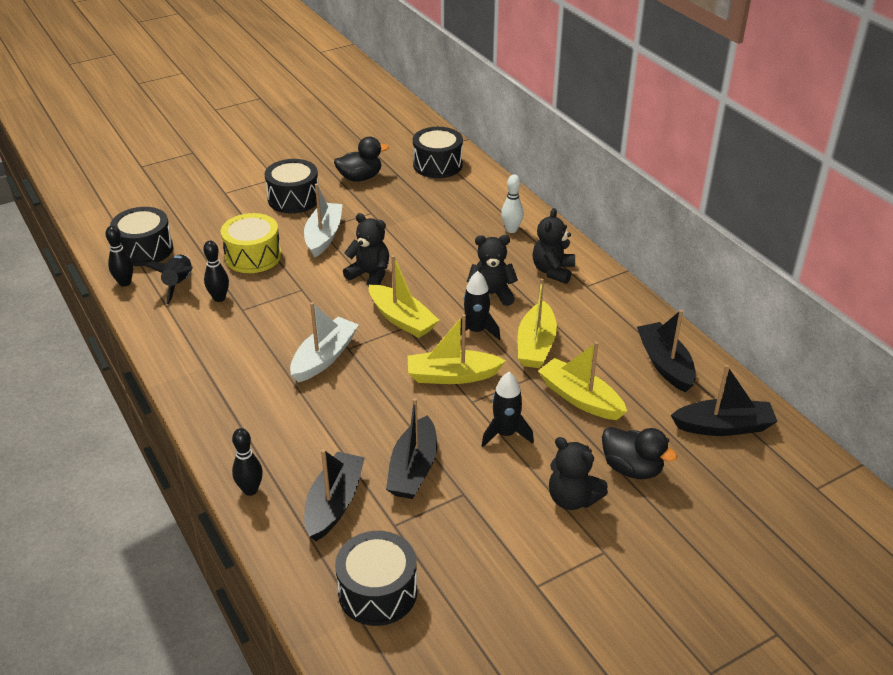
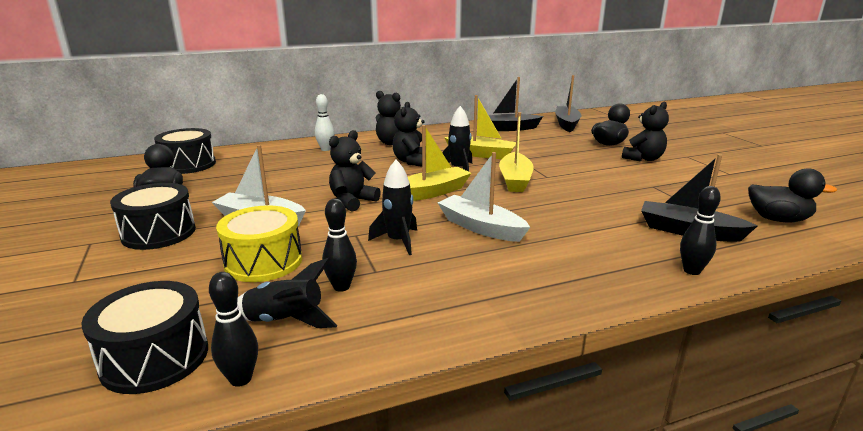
camera: 80 degrees left, 15 degrees down
(377, 592) = (778, 219): black drum -> black duck
(413, 469) = (632, 200): black boat -> none
(505, 434) = (583, 170): black rocket -> black rocket (398, 241)
(580, 398) = (542, 149): yellow boat -> none

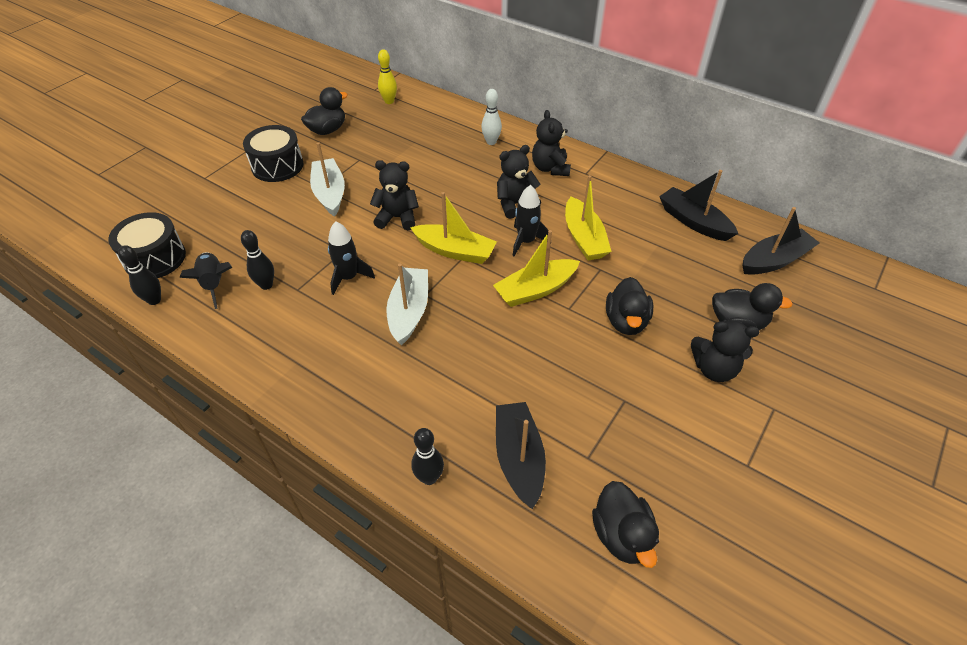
camera: 55 degrees right, 25 degrees up
(188, 164) = (389, 101): black drum -> yellow bowling pin
(263, 262) = (273, 232): yellow drum -> none
(578, 166) = (626, 321): none -> black duck

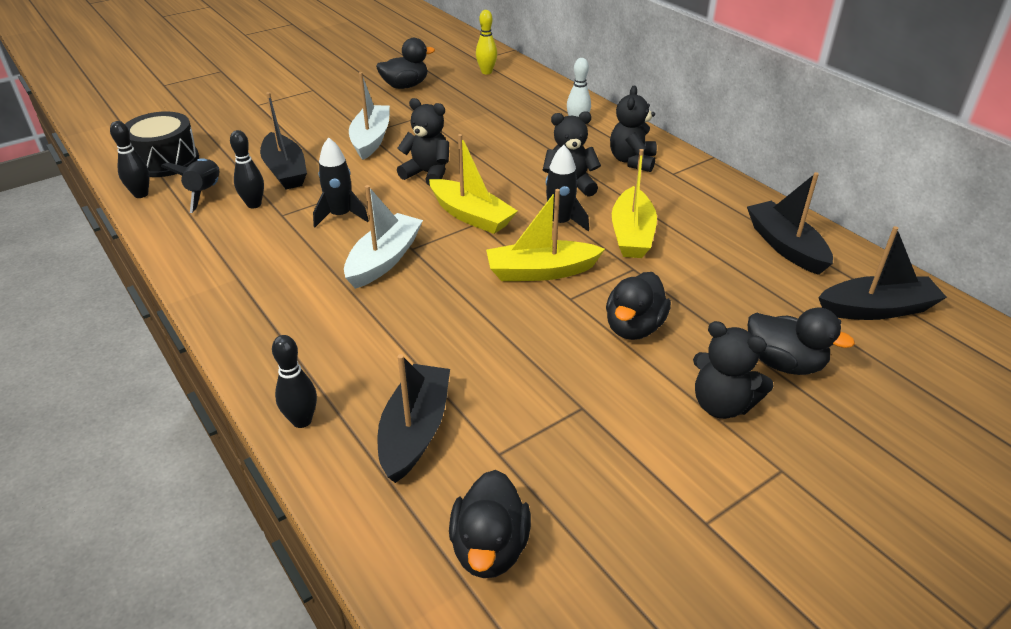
camera: 20 degrees right, 10 degrees down
(273, 243) = (285, 171): none -> black boat
(277, 166) = (334, 107): black drum -> none

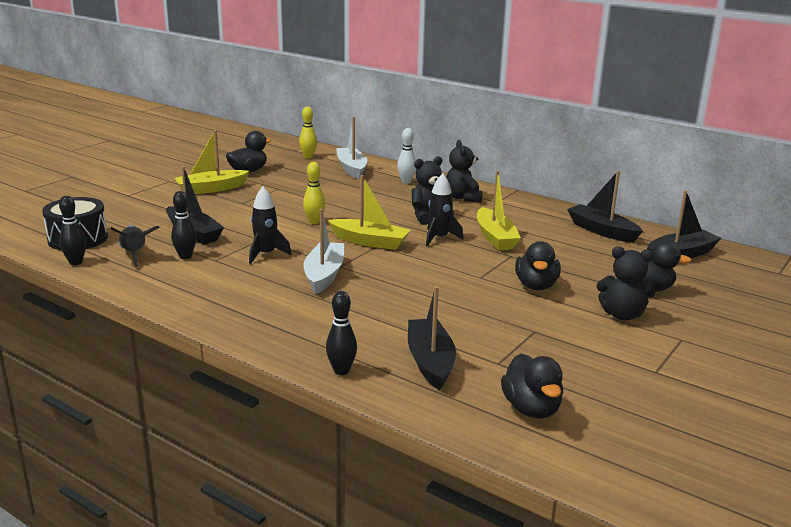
camera: 20 degrees left, 15 degrees down
(371, 139) = (249, 206): white boat -> white boat (351, 169)
(428, 174) = (314, 222): black teddy bear -> yellow bowling pin
(541, 272) = (448, 266): yellow boat -> yellow boat (211, 189)

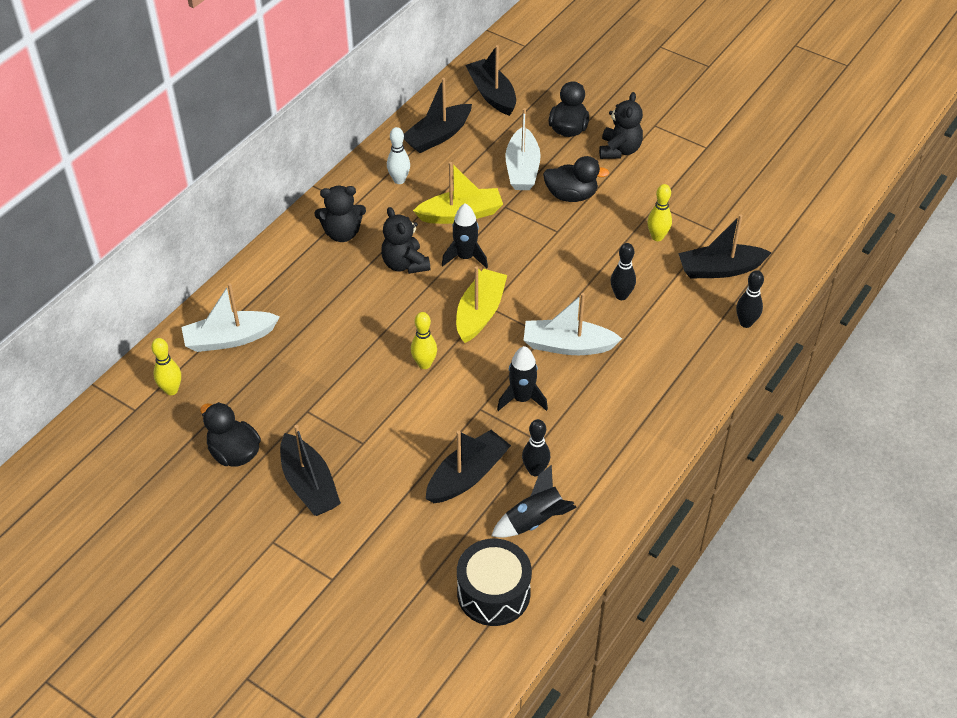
camera: 90 degrees left, 25 degrees up
(76, 262) = (563, 574): black bowling pin -> black bowling pin (621, 295)
(211, 189) = (309, 485): yellow boat -> black boat
(406, 182) = (284, 283): white bowling pin -> white bowling pin (399, 180)
(480, 327) = (657, 237): none -> yellow bowling pin
(531, 409) = (772, 217): black duck -> none
(569, 264) = (522, 169): none -> white boat

